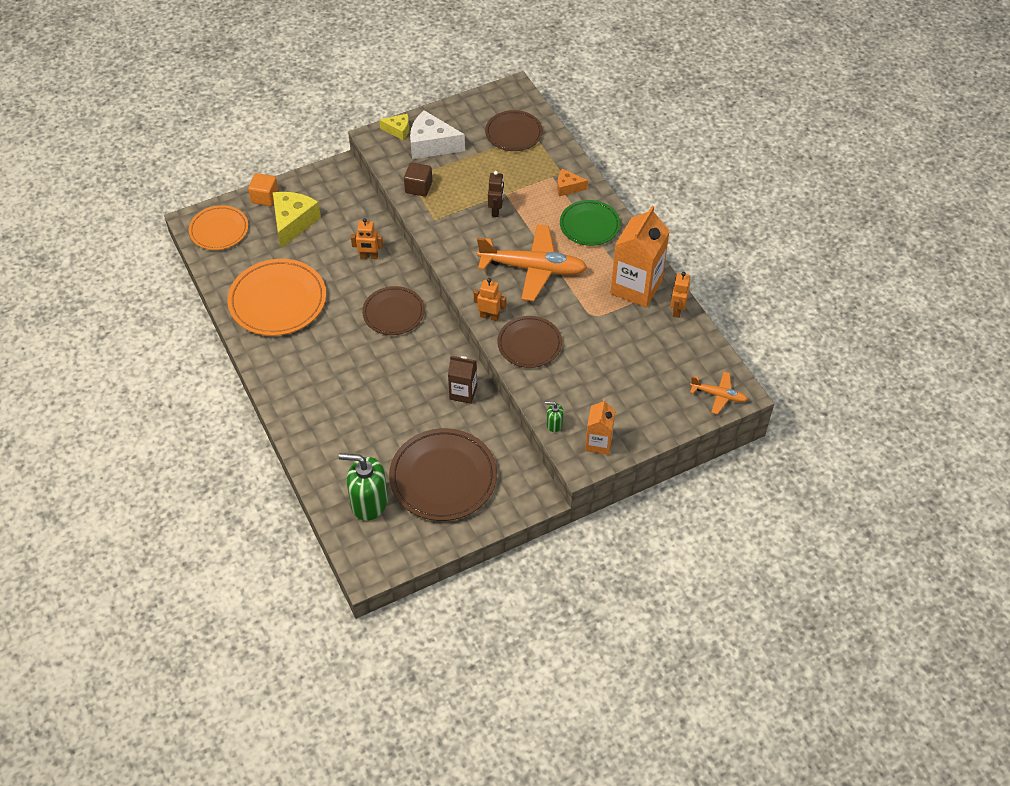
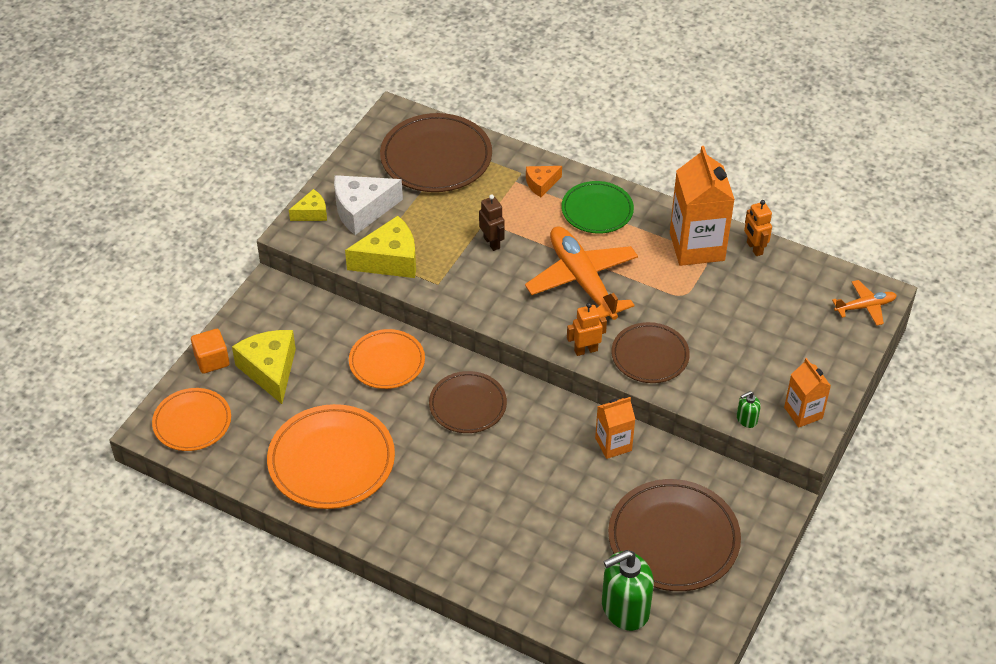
camera: 35 degrees left, 5 degrees down
(369, 256) = (387, 362): orange robot -> orange plate
(418, 187) = (390, 260): brown cube -> yellow cheese
(463, 392) = (613, 444): brown carton -> orange carton
(513, 133) = (436, 157): brown plate -> brown plate, size x1.59
(532, 268) = (582, 281): orange plane -> orange plane turned 90 degrees counterclockwise

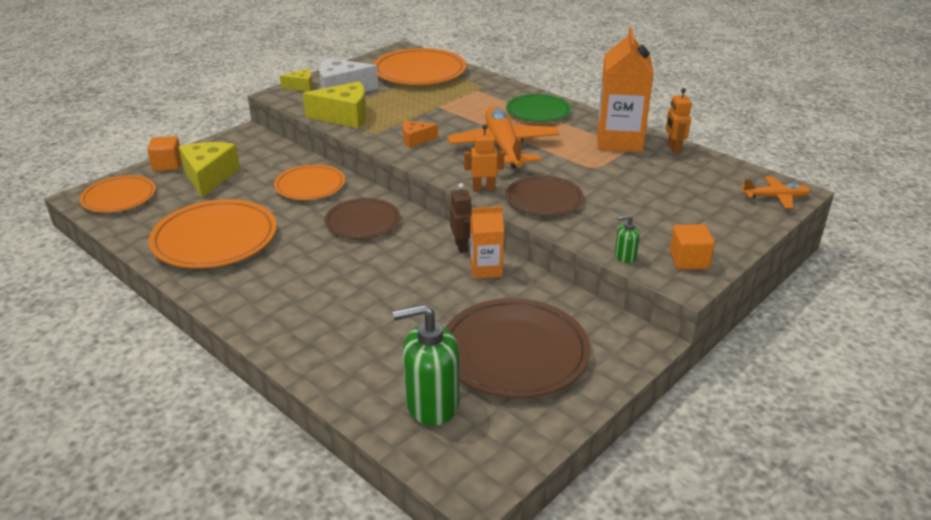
camera: 15 degrees right, 15 degrees down
(436, 157) = (419, 72): brown plate -> orange plate
(492, 243) = (436, 118): brown robot -> brown robot (461, 246)
(541, 184) = (497, 93): orange cheese -> orange cheese (415, 140)
(803, 413) = (688, 261): orange carton -> orange cube

